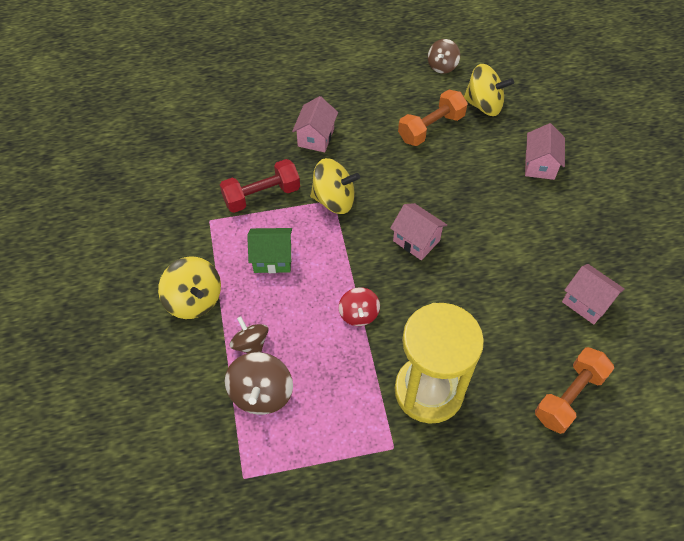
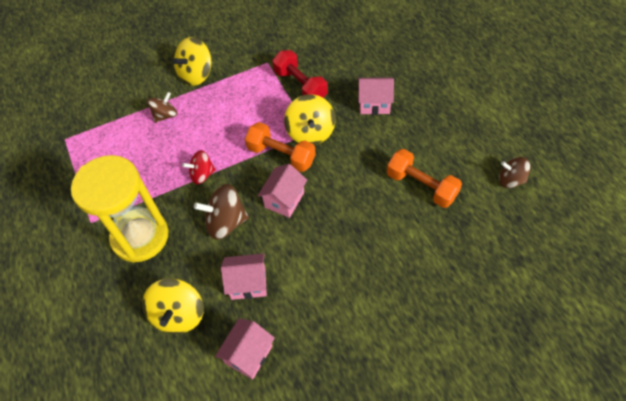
camera: 80 degrees right, 0 degrees up
(261, 393) = (127, 132): brown spinning top -> brown spinning top (226, 222)
(272, 259) = (241, 108): green house -> none
(484, 105) = (472, 226): yellow spinning top -> yellow spinning top (179, 314)
(540, 165) = (410, 291): pink house -> pink house (248, 283)
(569, 397) = (146, 348): orange dumbbell -> orange dumbbell (281, 155)

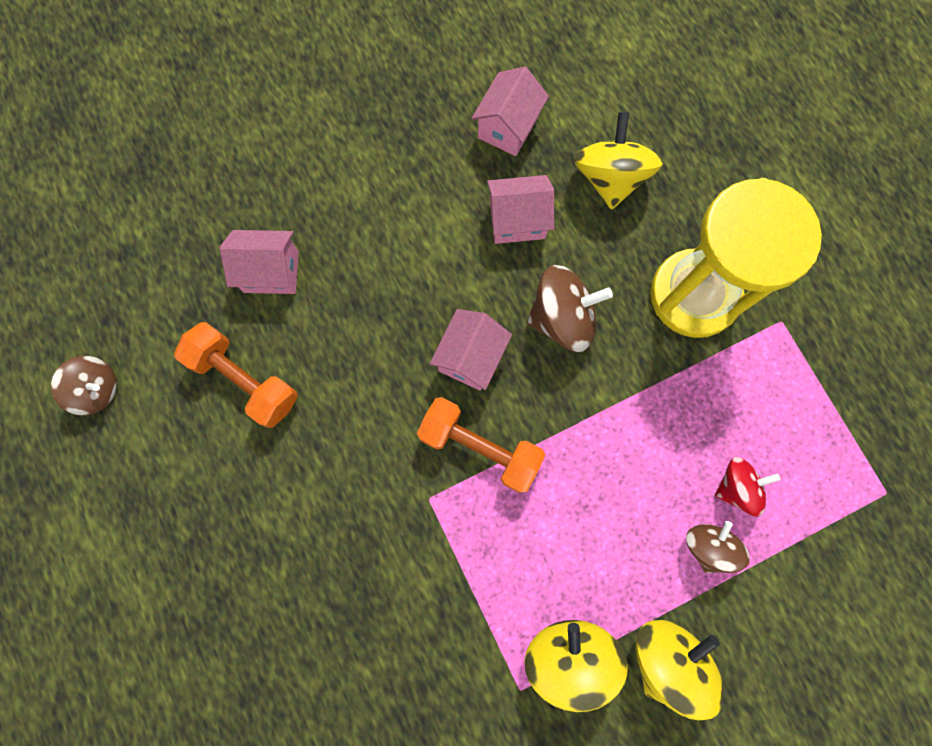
camera: 175 degrees right, 20 degrees up
(165, 115) = (708, 546): brown spinning top -> brown spinning top turned 150 degrees clockwise
(202, 174) = (614, 409): red spinning top -> red spinning top (736, 487)
(300, 85) = (449, 618): red dumbbell -> none
(310, 132) = (428, 497): yellow spinning top -> yellow spinning top (569, 654)
(374, 104) = (306, 564): pink house -> pink house (271, 272)

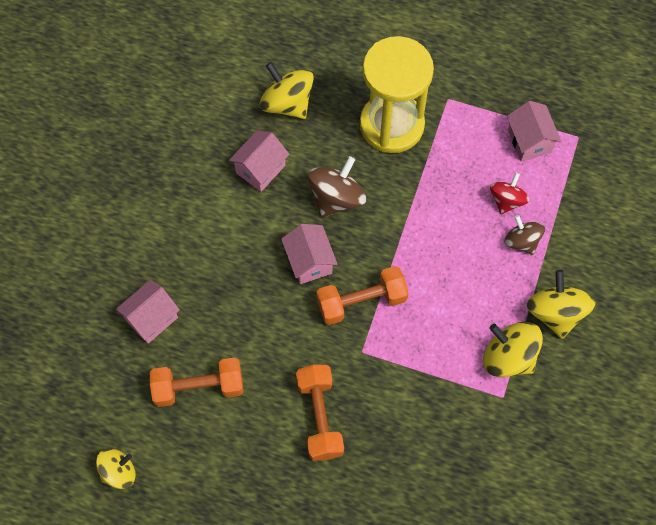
camera: 45 degrees left, 10 degrees down
(97, 389) = (118, 472): brown spinning top -> yellow spinning top
(323, 522) = (319, 417): none -> orange dumbbell
(508, 127) = (203, 124): pink house -> pink house (529, 141)

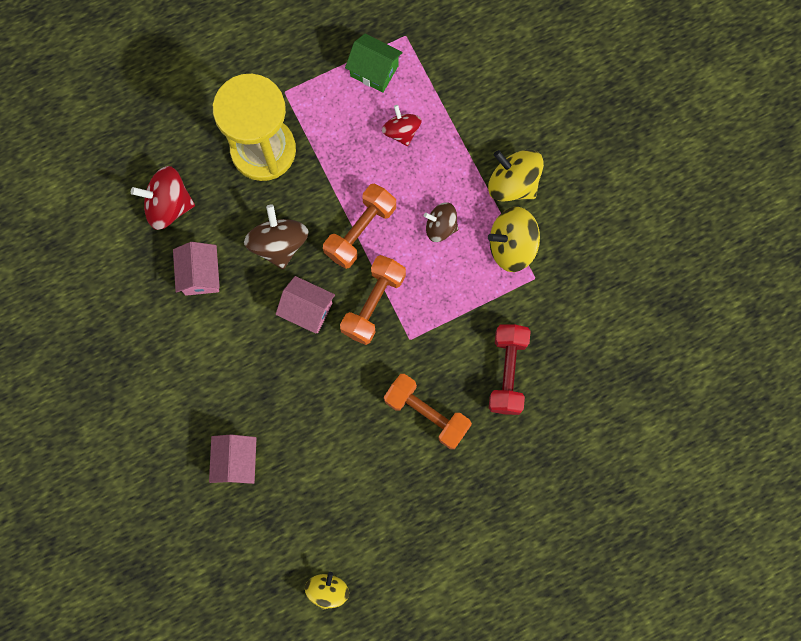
camera: 45 degrees left, 10 degrees up
(198, 387) = (322, 476): orange dumbbell -> orange dumbbell (360, 231)
(287, 103) = (168, 205): yellow spinning top -> red spinning top
(411, 446) = (507, 372): none -> red dumbbell
(522, 241) = (441, 152): brown spinning top -> brown spinning top (440, 227)
(529, 141) = (374, 71): pink house -> green house

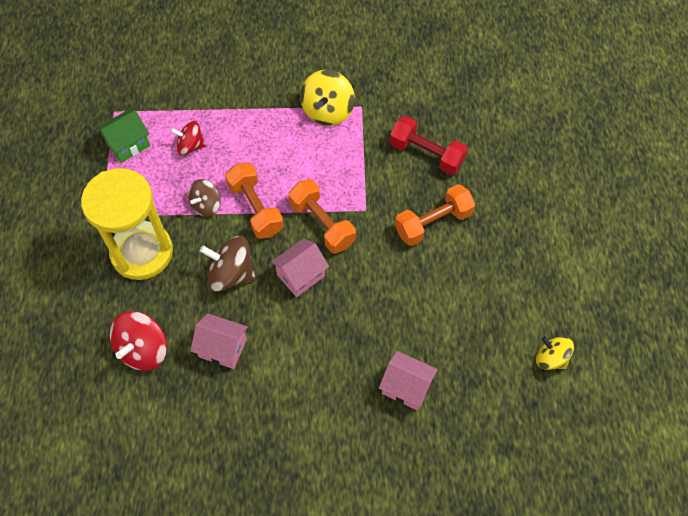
camera: 65 degrees left, 15 degrees down
(440, 227) = (285, 151): brown spinning top -> brown spinning top (206, 205)
(513, 183) = (278, 90): yellow spinning top -> none

